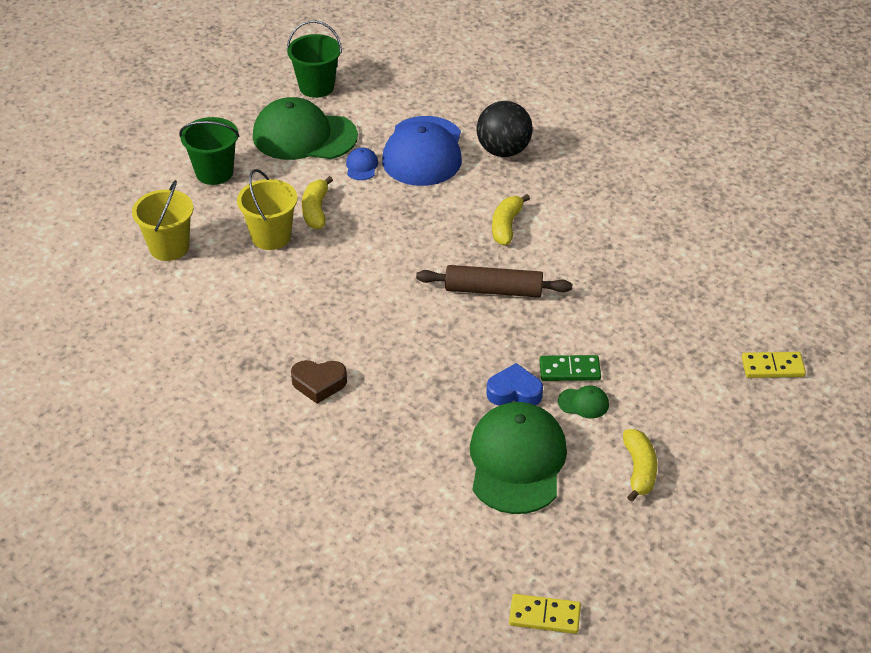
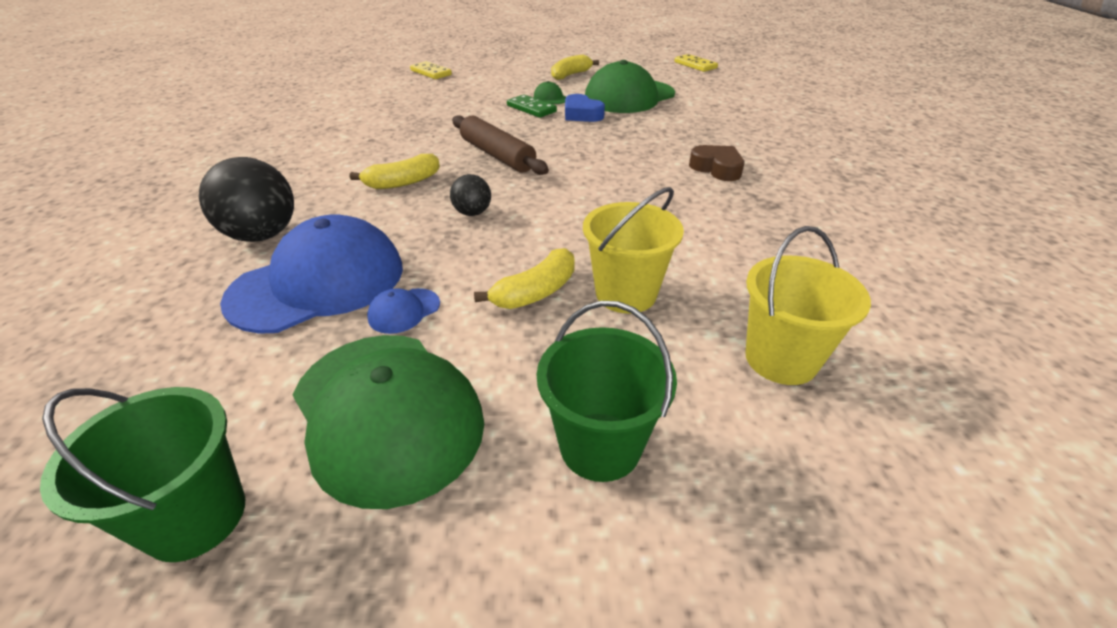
camera: 135 degrees left, 5 degrees down
(423, 233) = (472, 213): none -> black ball

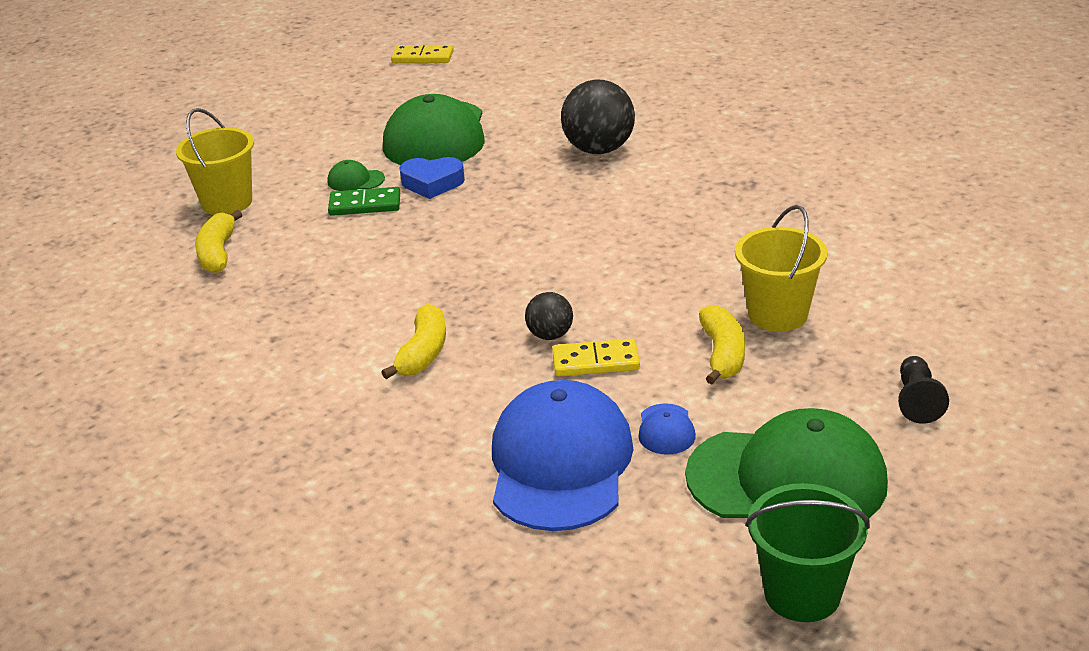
camera: 45 degrees left, 5 degrees down
(262, 235) = (415, 475): black ball -> black ball (599, 149)
(431, 73) = (123, 224): yellow domino -> yellow domino (595, 361)
(497, 155) = (449, 274): brown rolling pin -> none
(570, 75) = (311, 138): yellow banana -> yellow banana (218, 253)
(600, 446) = (917, 401): green bucket -> black pawn
(717, 168) = (657, 174): brown heart -> none
(781, 359) = (921, 290): yellow bucket -> yellow bucket (227, 202)

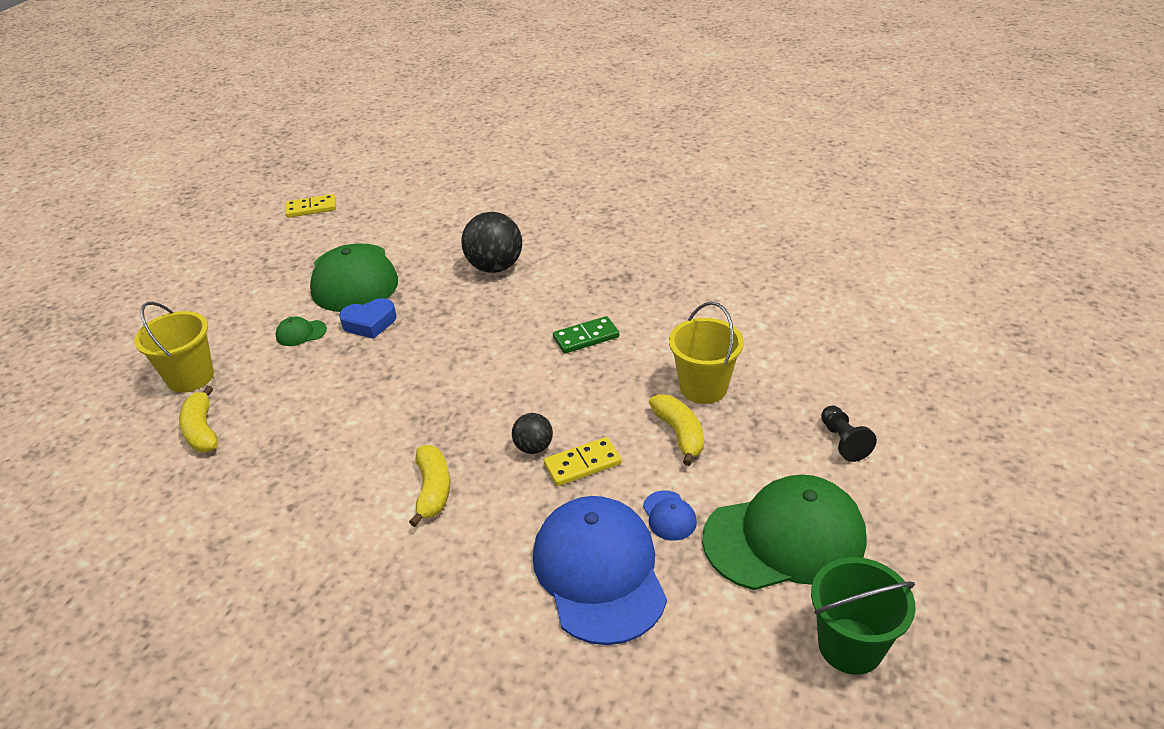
camera: 20 degrees left, 5 degrees up
(365, 205) = (319, 355): green domino -> green domino (586, 337)

